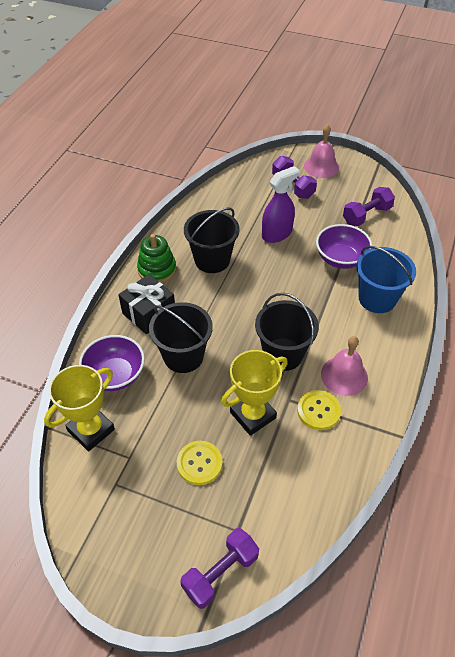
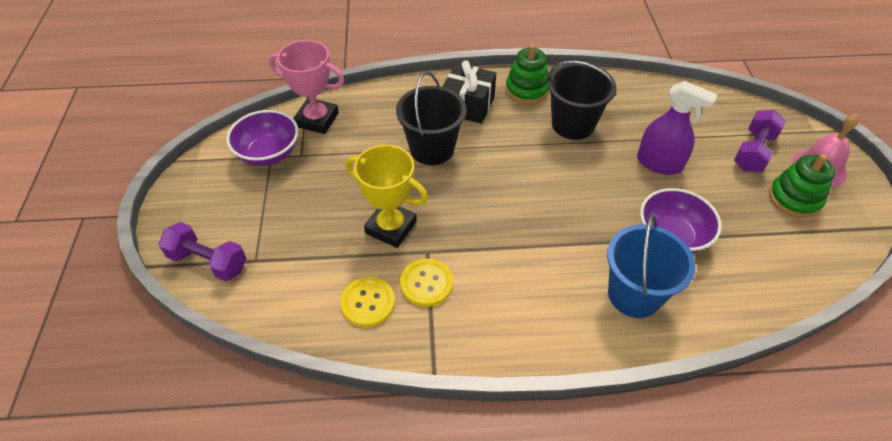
camera: 65 degrees right, 0 degrees up
(91, 430) = (317, 120): yellow trophy -> pink trophy
(115, 375) = (382, 111): purple bowl -> purple bowl (268, 153)
(199, 463) = (316, 205): yellow button -> yellow button (368, 303)
(283, 354) = (484, 227): black bucket -> none
(339, 190) = (794, 199): none -> green stacking toy
(344, 375) = (490, 294): pink bell -> none
(366, 215) = (775, 241): purple dumbbell -> none

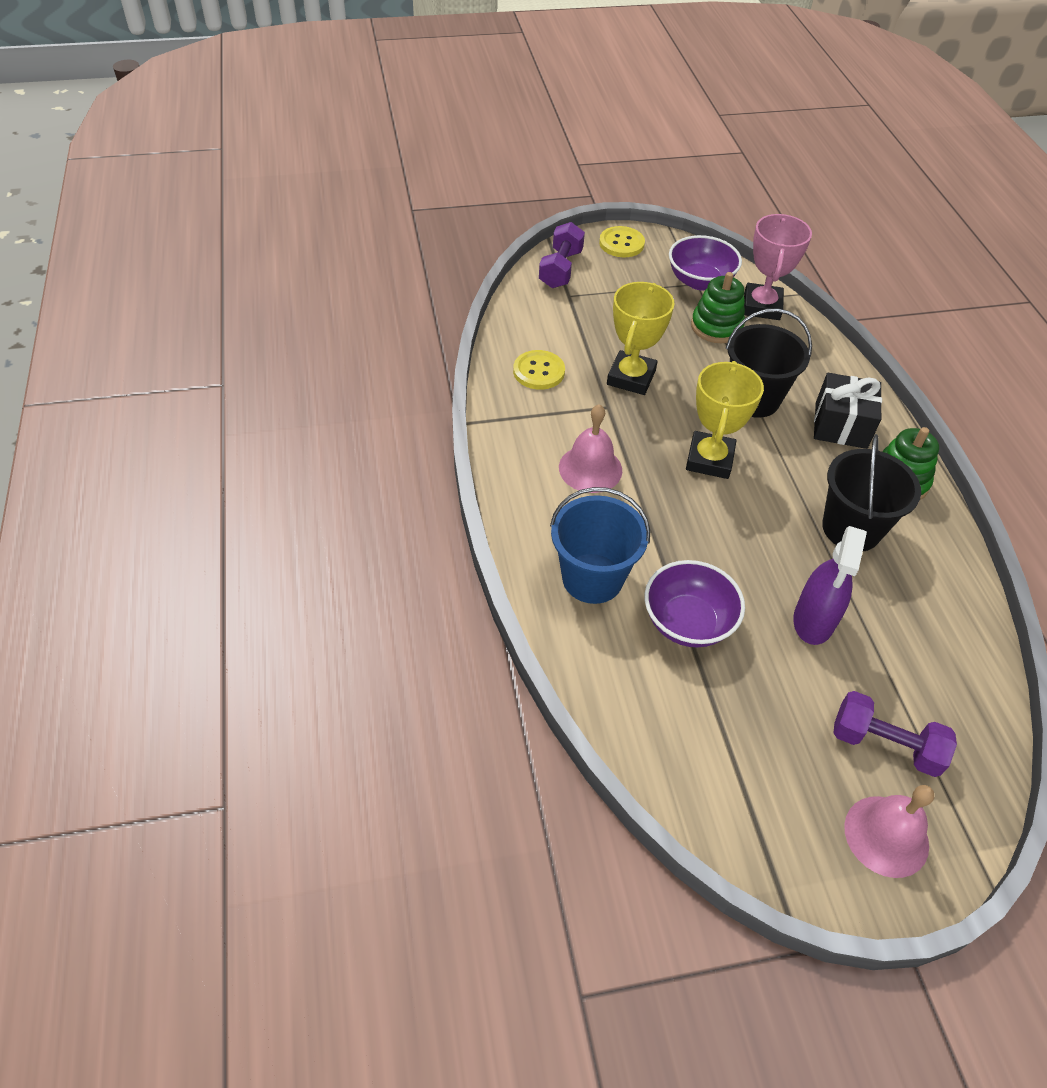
camera: 80 degrees right, 0 degrees up
(426, 283) = (569, 409): yellow button -> yellow button (621, 243)
(500, 190) = (709, 459): none -> yellow trophy
(506, 277) = (590, 468): none -> pink bell
(794, 199) = (803, 783): green stacking toy -> green stacking toy (716, 327)

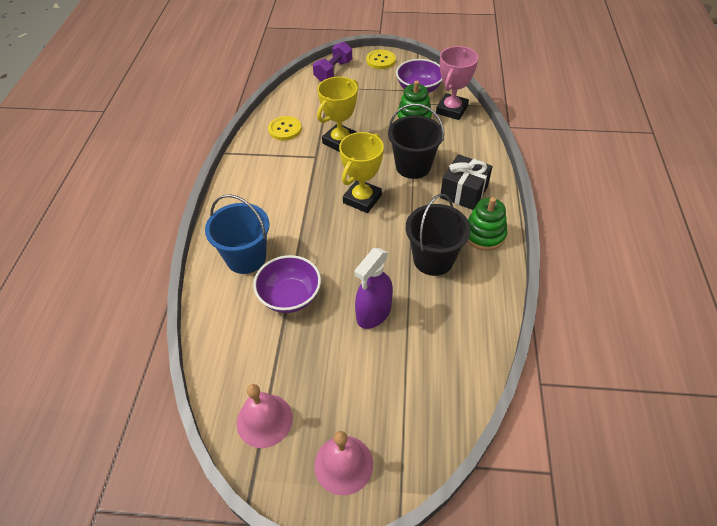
camera: 20 degrees right, 0 degrees up
(590, 468) = (283, 192): pink bell -> pink bell (264, 420)
(885, 745) = (377, 404): purple dumbbell -> none

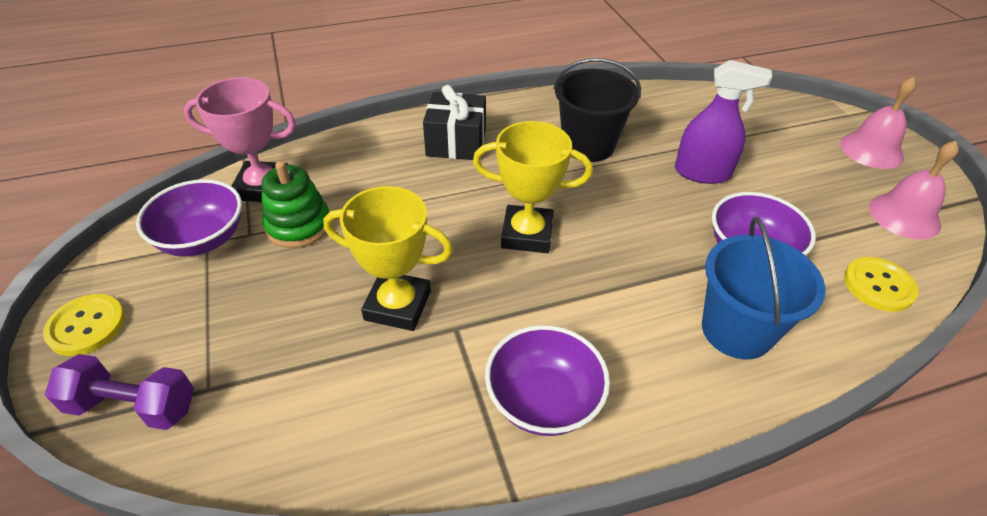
camera: 115 degrees left, 5 degrees down
(260, 172) = (543, 400): none -> purple bowl
(285, 129) = (391, 416): yellow button -> yellow button (878, 285)
(413, 166) = (425, 199): black bucket -> none
(484, 235) = (521, 116): green stacking toy -> none

